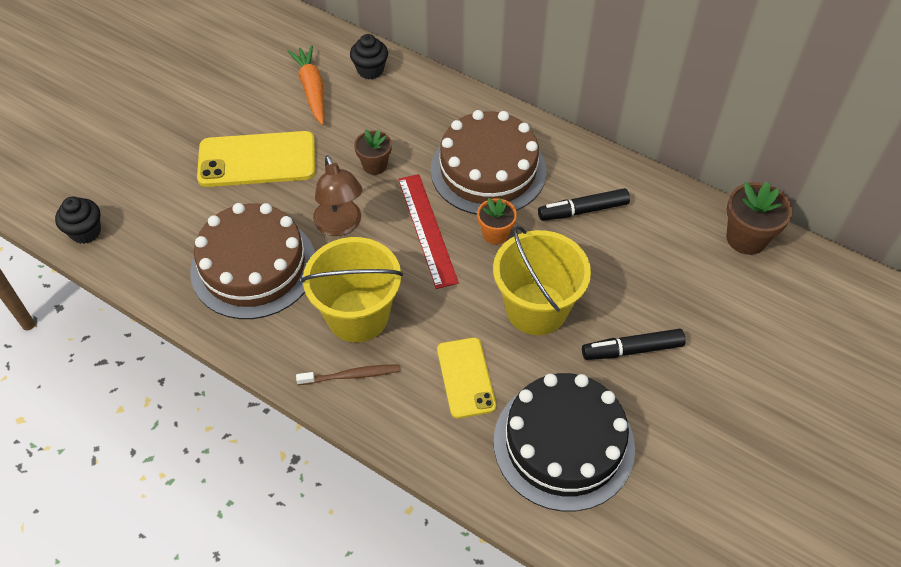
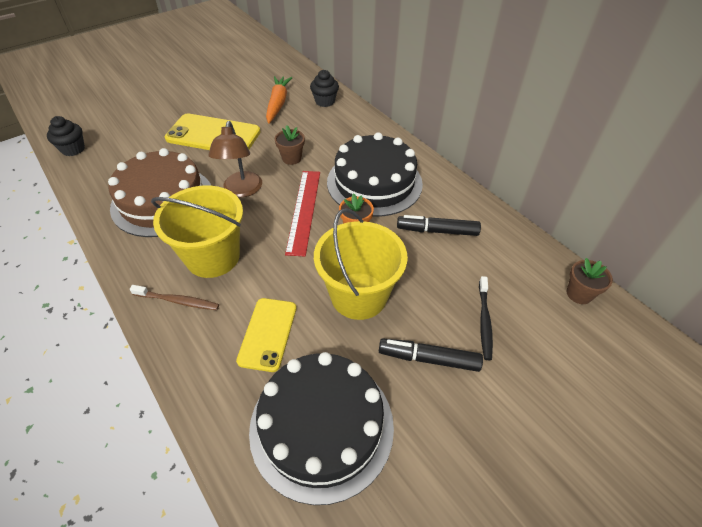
camera: 20 degrees right, 5 degrees down
(488, 170) = (374, 182): brown cake -> black cake
(668, 295) = (484, 321): none -> black toothbrush
(746, 238) = (579, 294): brown flower pot -> brown flower pot, size x0.64

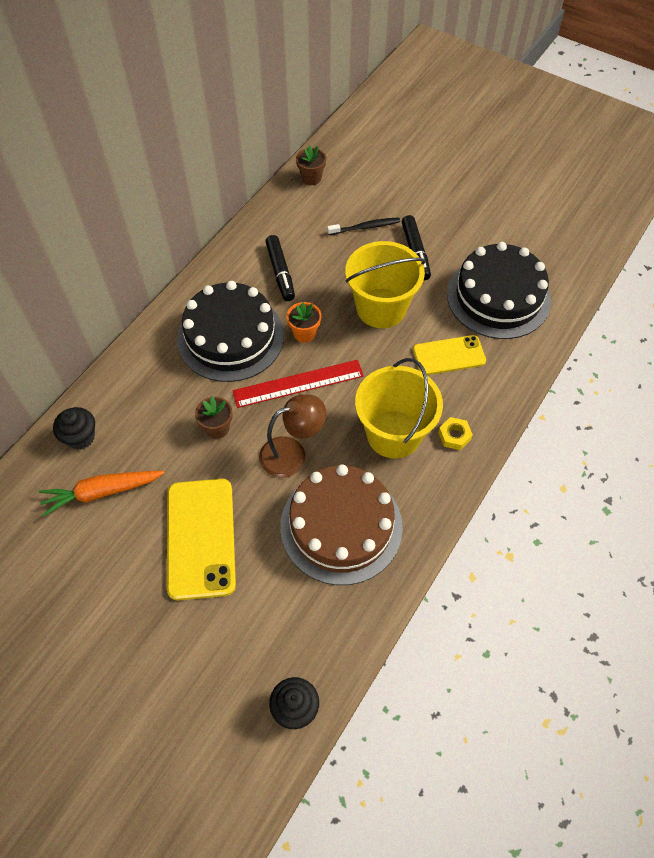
camera: 110 degrees left, 10 degrees up
(178, 301) = (454, 436): brown toothbrush -> yellow nut

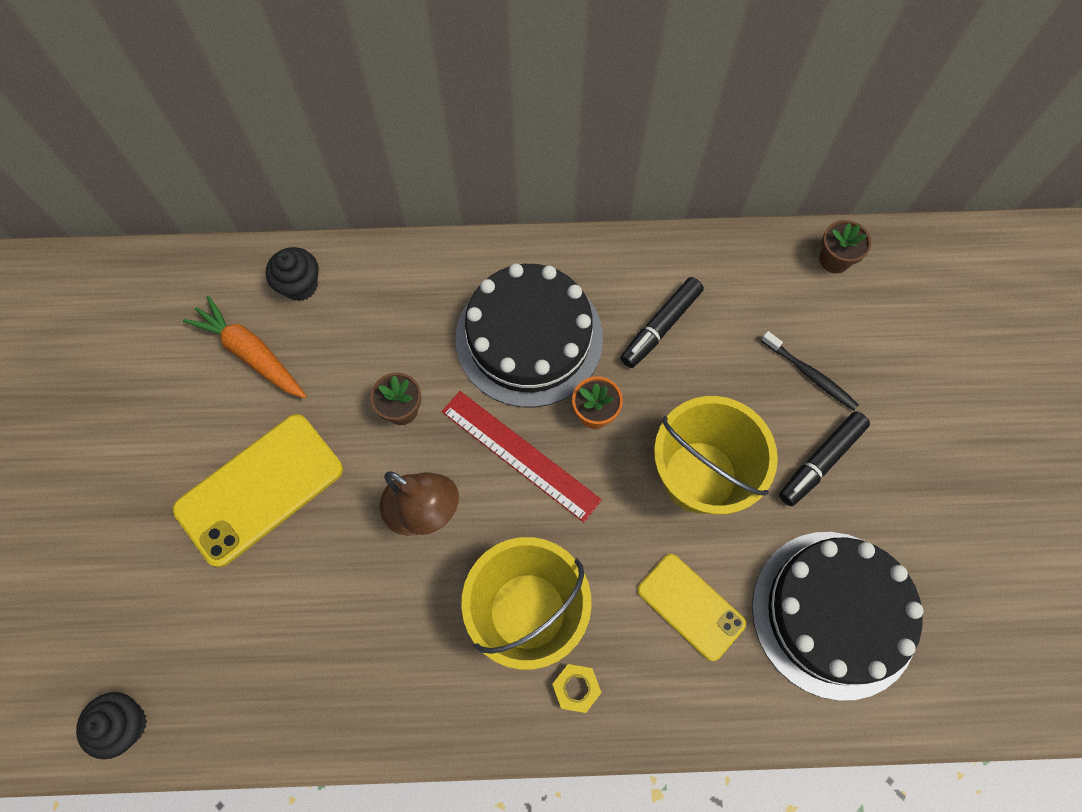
camera: 55 degrees right, 10 degrees up
(341, 526) = (366, 630): brown cake -> none

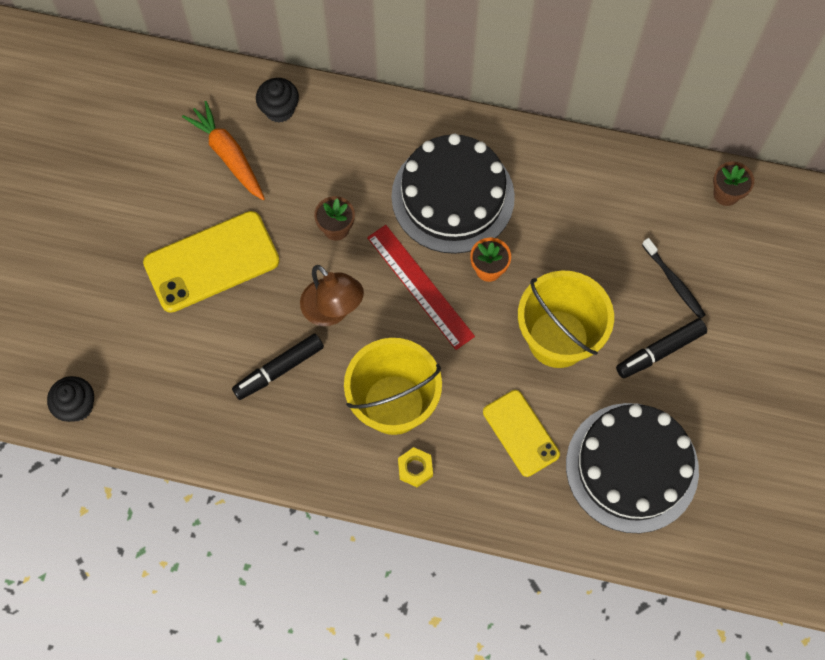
camera: 15 degrees right, 0 degrees up
(660, 327) = (562, 213): black marker -> black marker (279, 369)

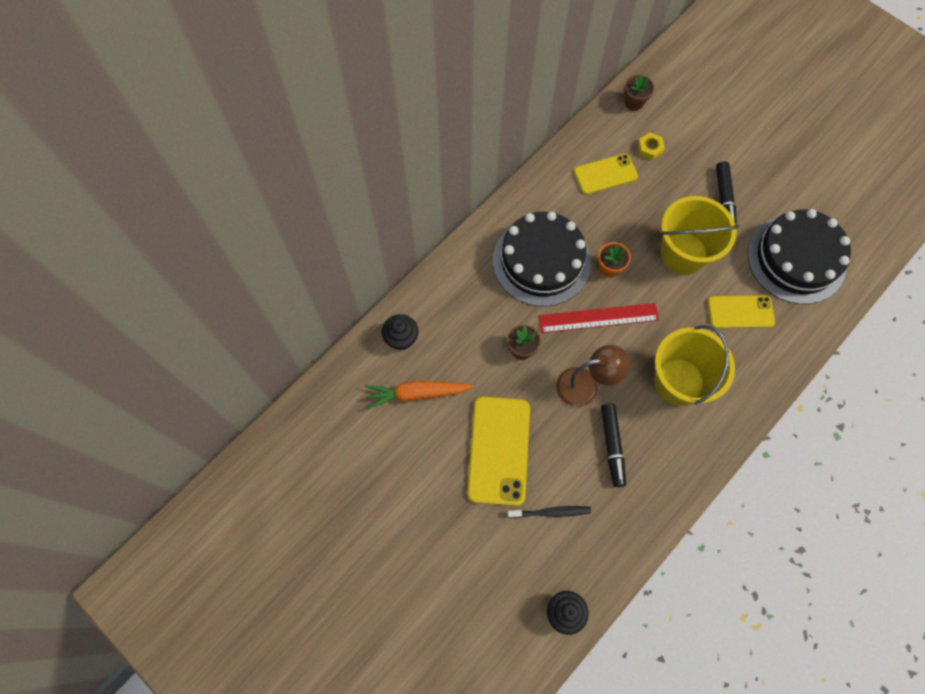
camera: 60 degrees left, 0 degrees up
(415, 468) = (734, 392): yellow nut -> yellow nut (650, 148)
(606, 209) = (605, 174): none -> yellow phone
(674, 282) = (679, 165): black toothbrush -> black toothbrush (551, 512)

